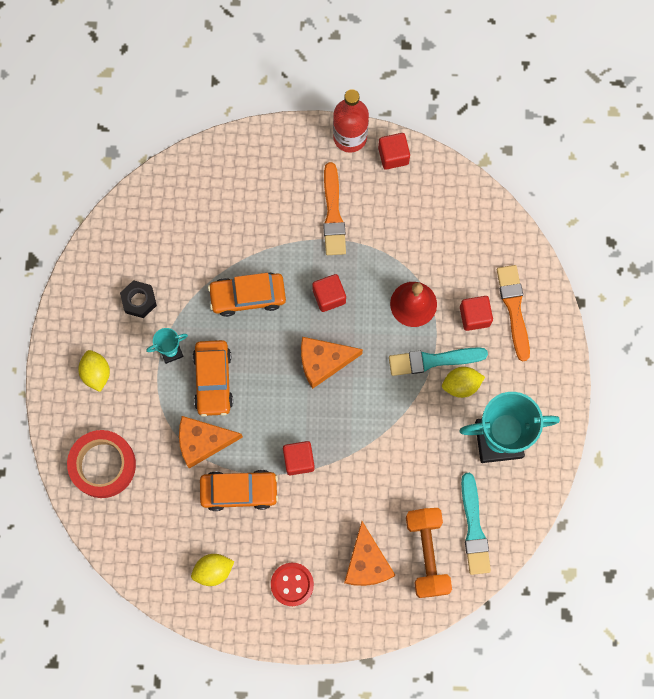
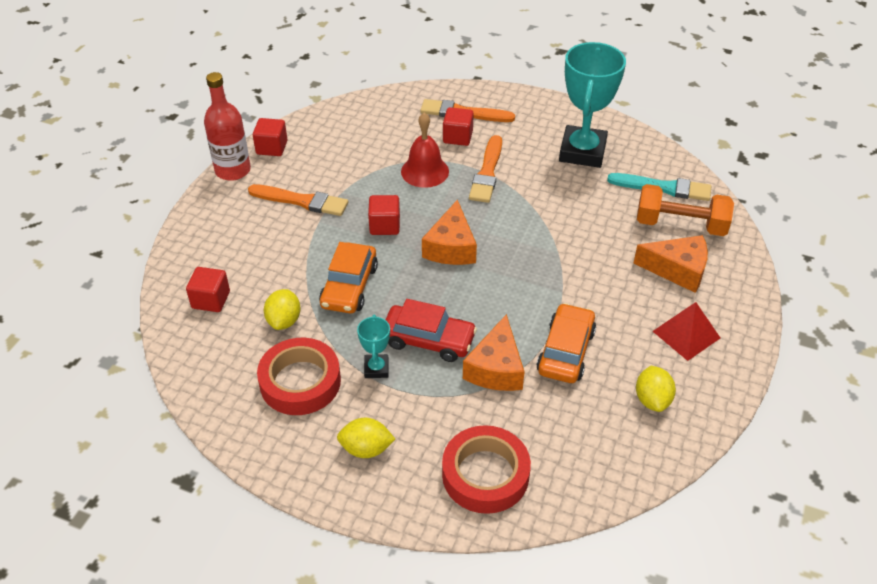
camera: 70 degrees left, 30 degrees down
(139, 301) = (300, 382): black nut -> red tape
(213, 380) = (428, 340): orange car -> red car
(292, 584) = (686, 334): red button -> red pyramid
(299, 460) = (549, 293): red cube -> red cube (211, 300)
(433, 360) = (487, 172): turquoise brush -> orange brush
(461, 385) = (519, 161): yellow lemon -> yellow lemon (284, 321)

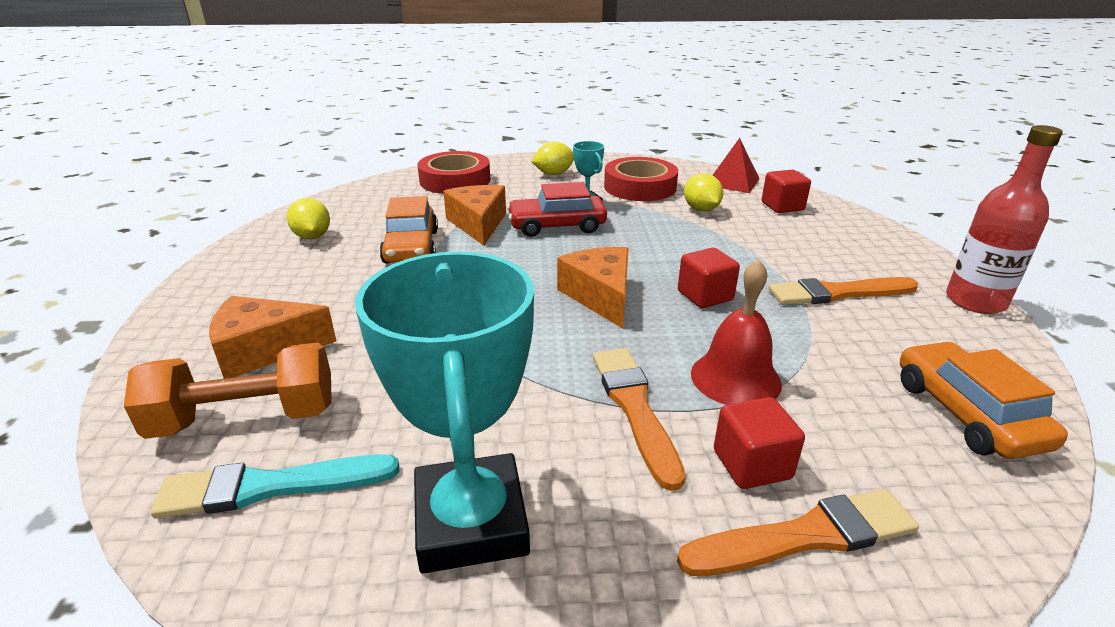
camera: 155 degrees right, 15 degrees down
(272, 148) = (991, 343): red cube -> none
(349, 286) = (674, 240): orange car -> orange car (966, 413)
(686, 334) = (265, 287): red pyramid -> red pyramid (732, 182)

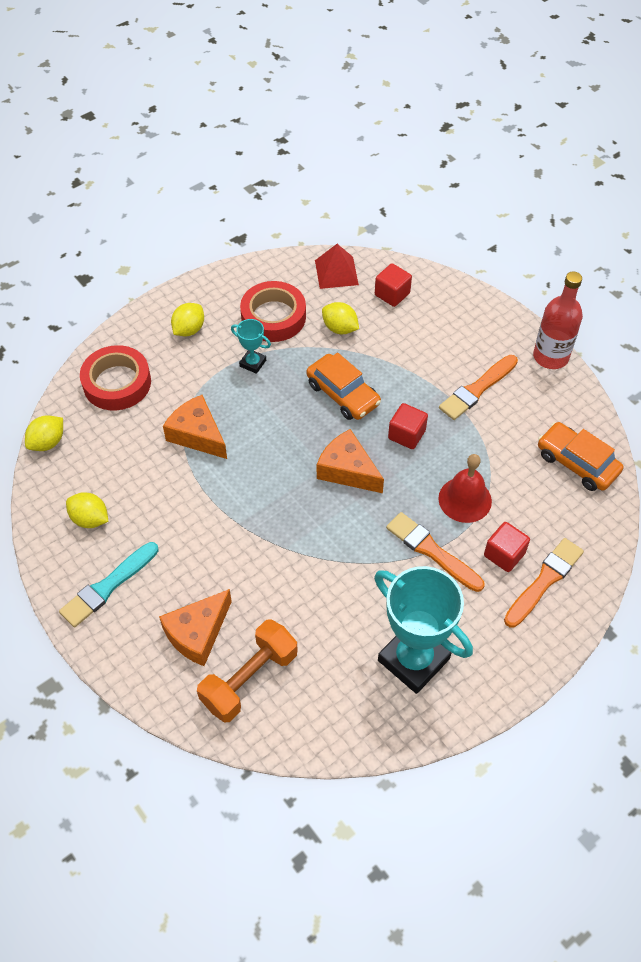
camera: 35 degrees left, 25 degrees up
(272, 486) = (310, 701): turquoise brush -> turquoise brush (108, 586)
(355, 190) = (48, 442): none -> yellow lemon
(411, 247) = (177, 489): orange car -> orange car (343, 394)
(557, 226) = (256, 406): red car -> none

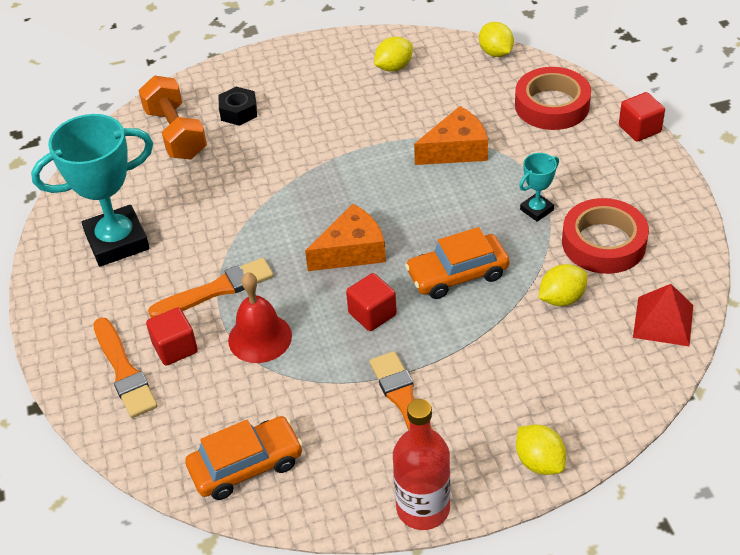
camera: 115 degrees right, 10 degrees down
(108, 586) = (318, 69): turquoise brush -> none
(189, 329) = (608, 169): yellow lemon -> yellow lemon (539, 462)
(197, 633) = (238, 112): orange cheese -> black nut
(392, 294) = (603, 367): red cube -> red cube (639, 129)

